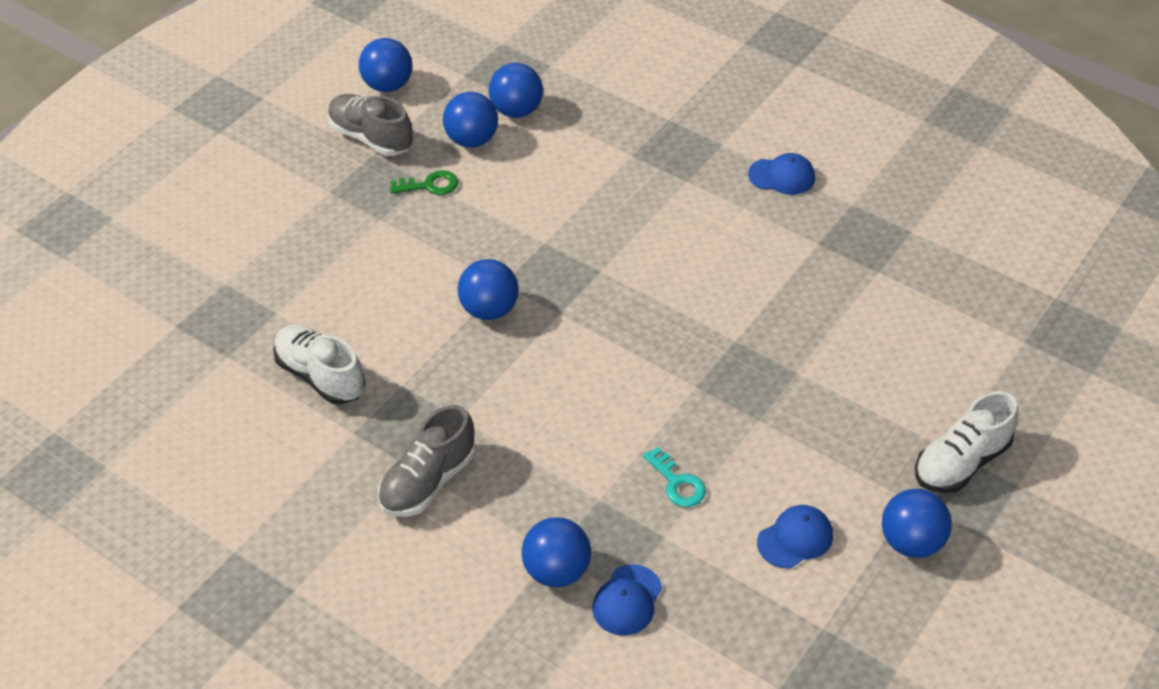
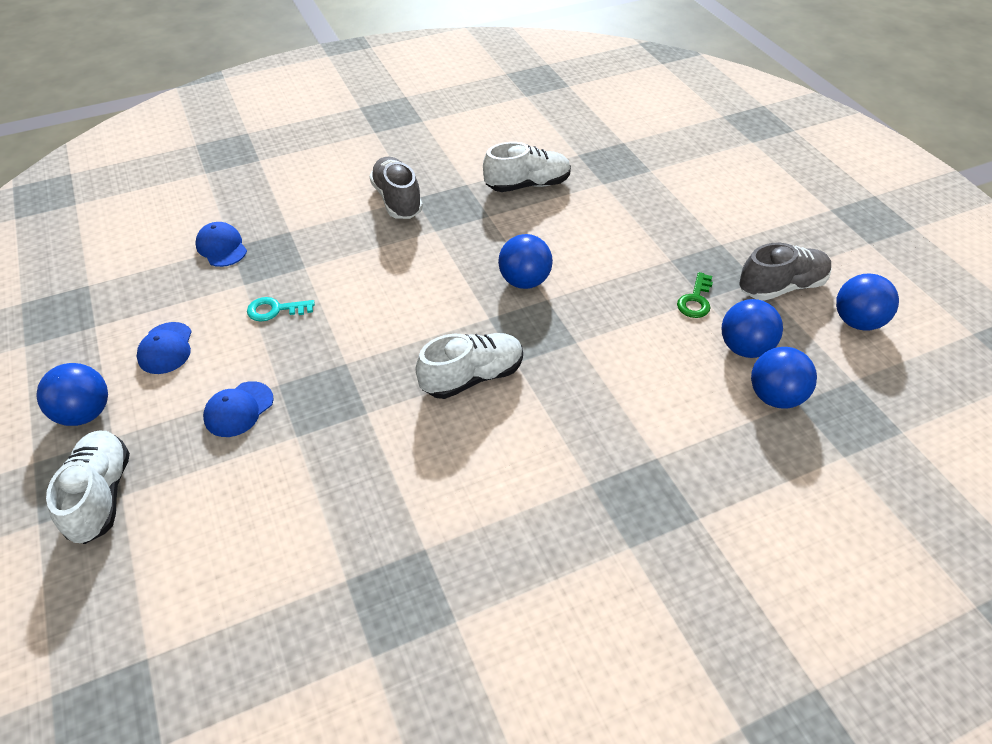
camera: 120 degrees right, 0 degrees up
(556, 571) = (275, 227): blue ball -> none
(640, 291) = (472, 377): none -> white shoe
(782, 176) = (543, 575): blue cap -> blue cap (239, 409)

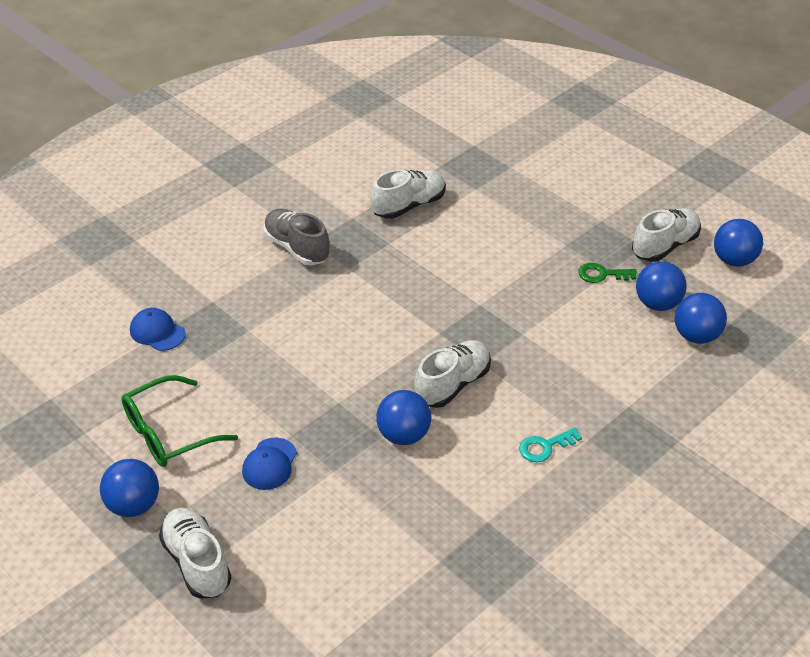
camera: 20 degrees left, 5 degrees down
(166, 348) = (168, 433): blue cap -> green glasses
(275, 310) = (246, 374): turquoise key -> turquoise key (545, 447)
(524, 281) = (453, 294): blue ball -> blue ball (403, 435)
(695, 300) = (602, 274): green key -> green key turned 90 degrees clockwise
(781, 287) = (664, 246): grey shoe -> white shoe

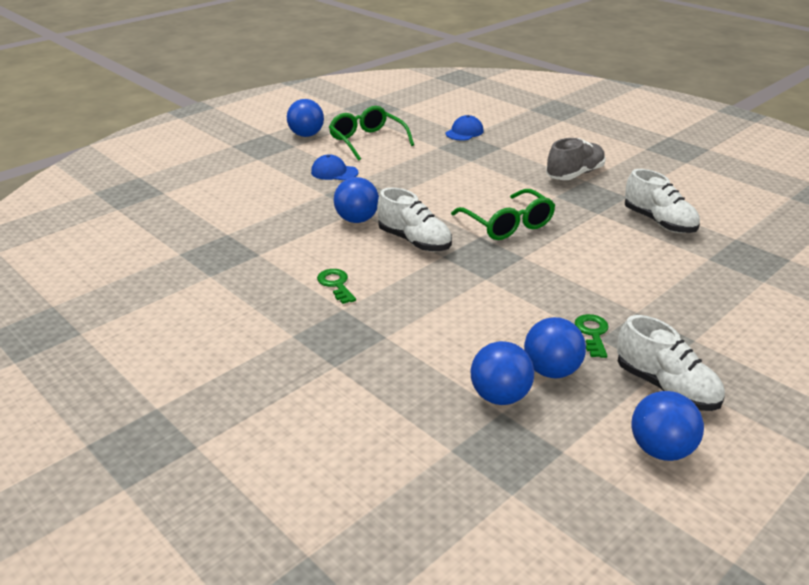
camera: 90 degrees right, 10 degrees down
(197, 563) = (255, 154): white shoe -> none
(415, 310) = (508, 225): none -> green glasses
(545, 447) = (336, 284): turquoise key -> green key

